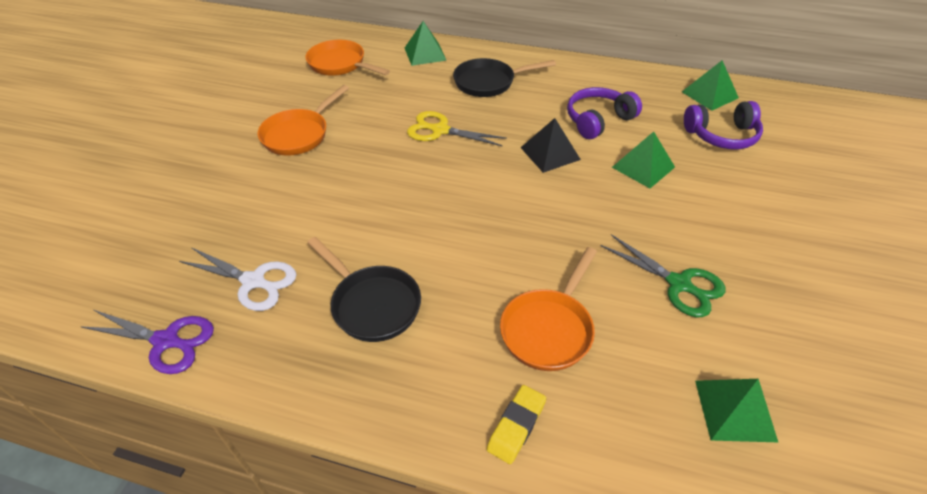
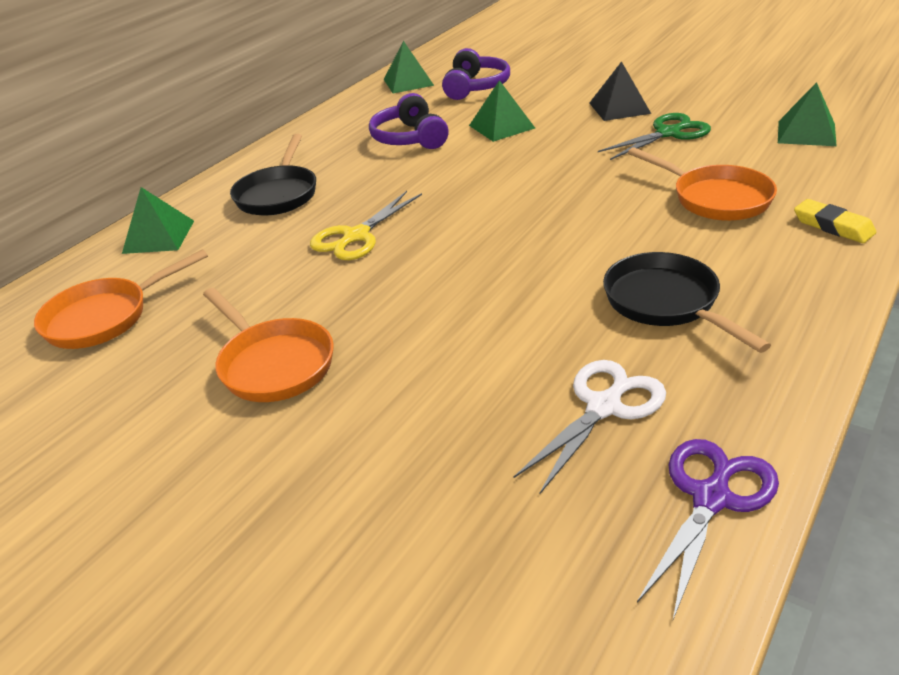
camera: 70 degrees left, 10 degrees down
(372, 304) = (666, 303): black pan -> black pan turned 90 degrees counterclockwise
(550, 153) = (450, 170): black pyramid -> black pyramid (619, 108)

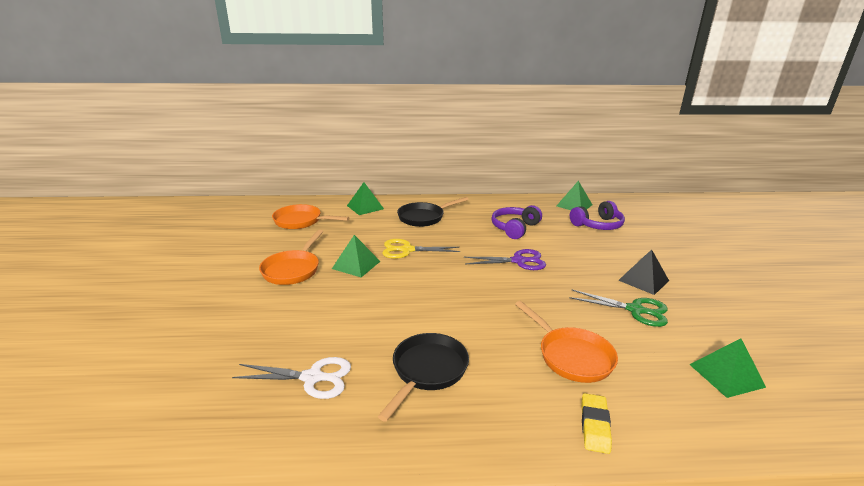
camera: 50 degrees right, 10 degrees down
(501, 126) = (563, 249): green pyramid -> green pyramid (356, 265)
(711, 498) = (252, 444): purple scissors -> purple scissors (518, 261)
(716, 198) = (571, 356): orange pan -> orange pan turned 45 degrees counterclockwise

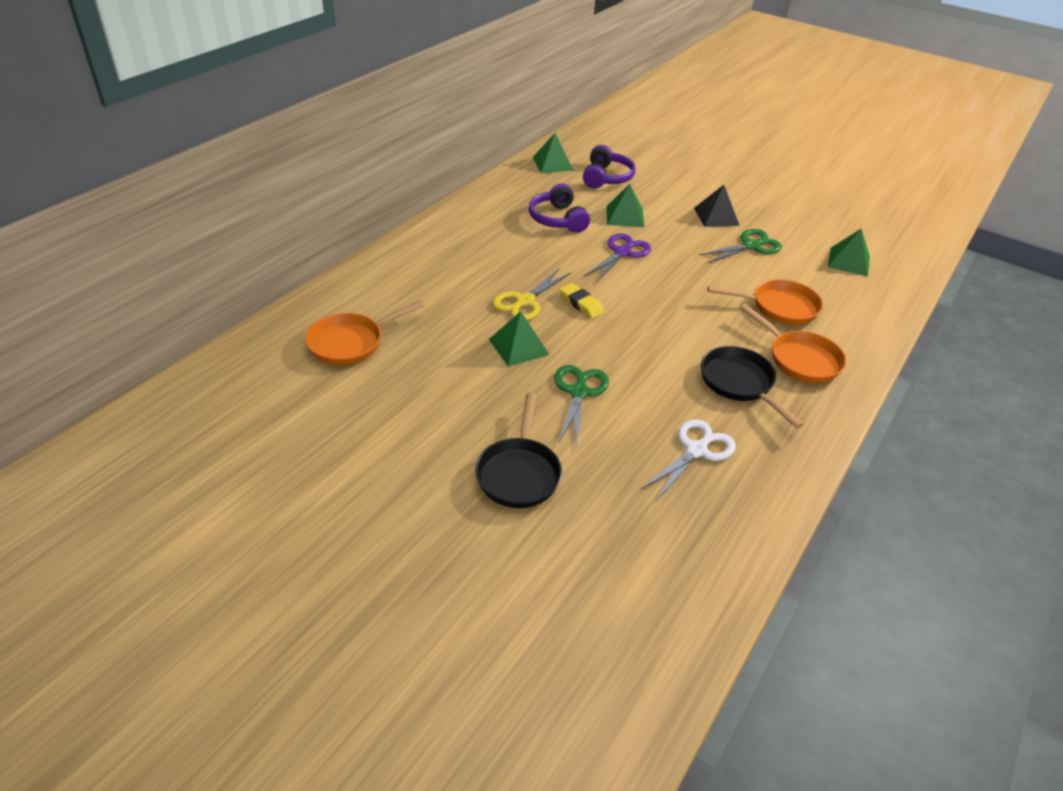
camera: 55 degrees left, 15 degrees up
(293, 269) = (478, 394): orange pan -> orange pan (800, 359)
(331, 302) = (579, 392): none -> green scissors
(365, 207) = (376, 280): green pyramid -> green pyramid (625, 216)
(424, 217) = (462, 256): black pan -> black pan (519, 473)
(594, 426) = (855, 341): yellow eraser -> yellow eraser (581, 304)

